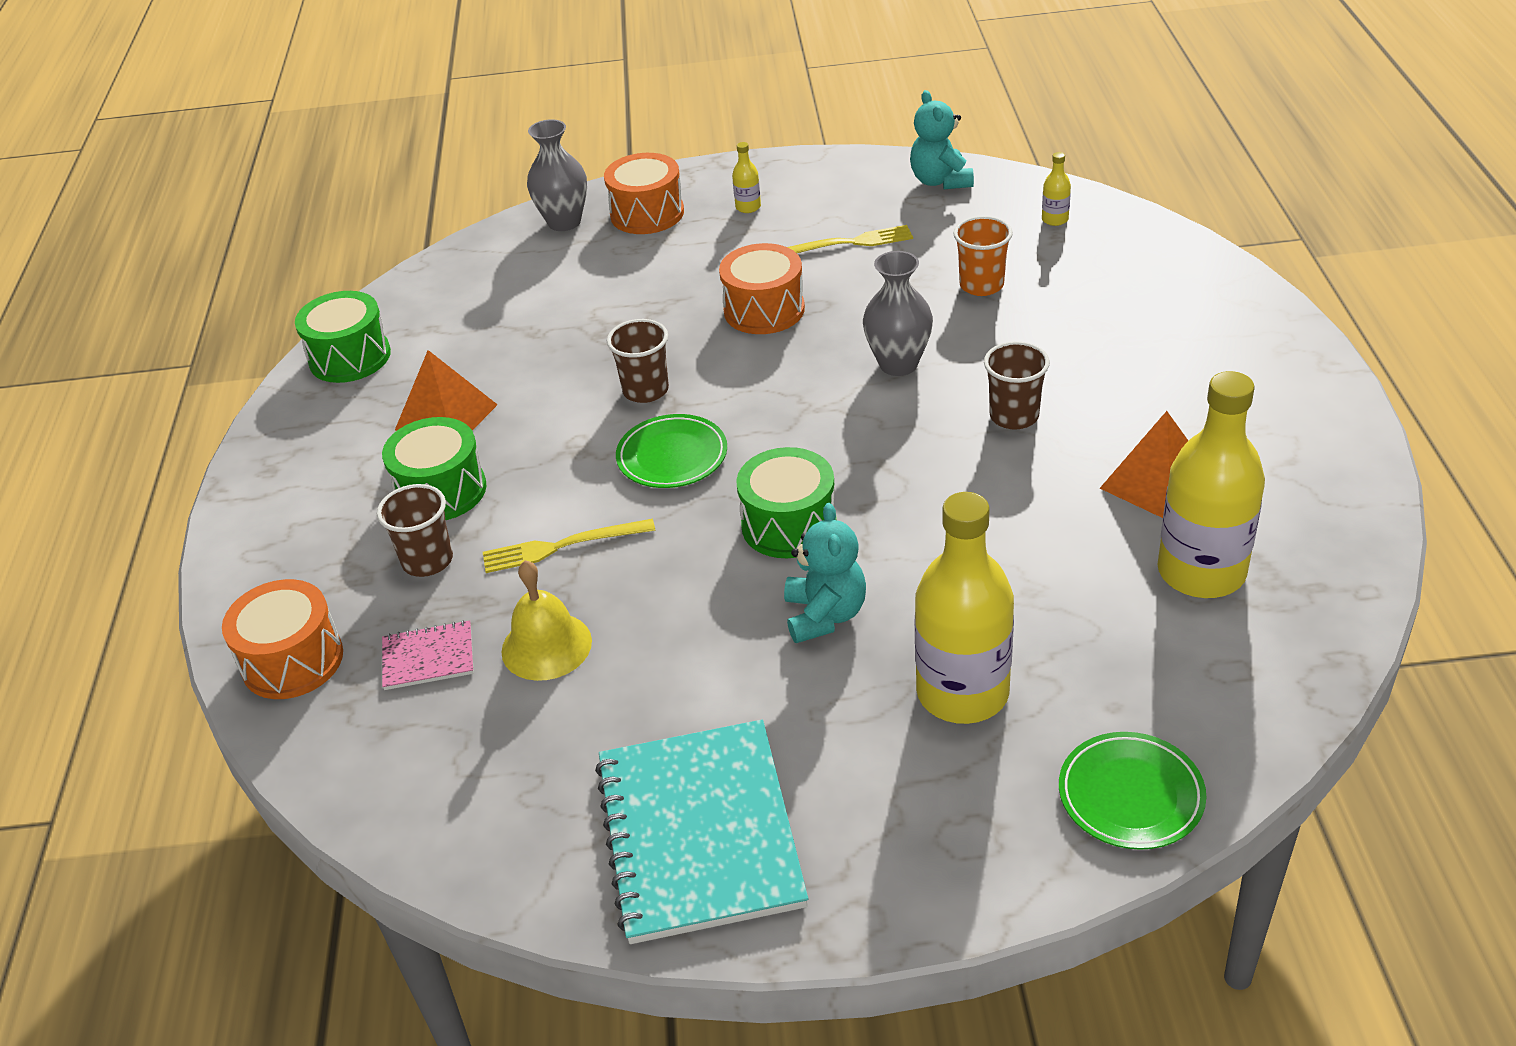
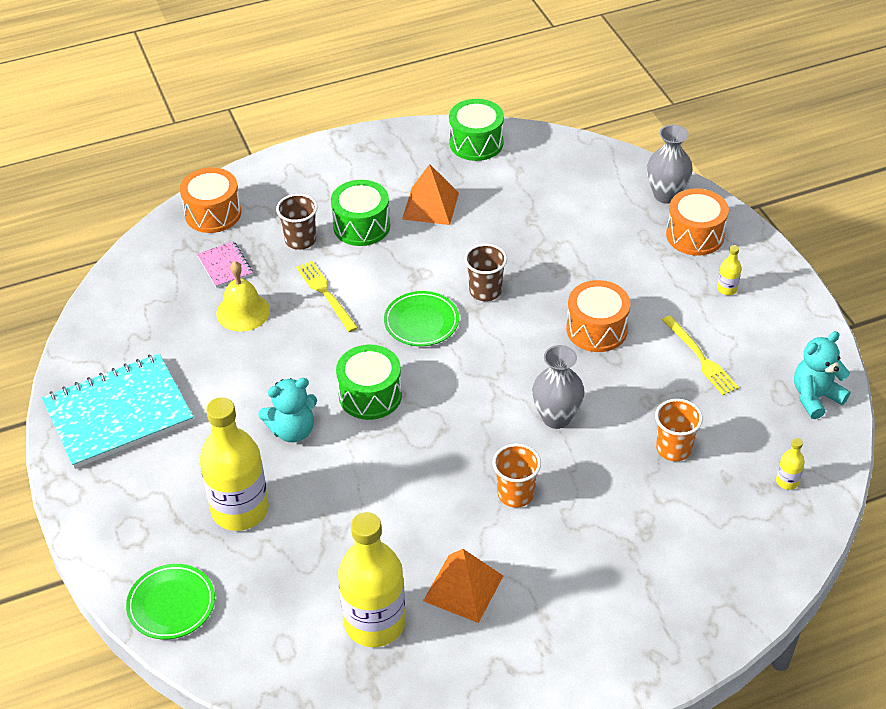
camera: 70 degrees right, 5 degrees up
(1014, 416) = (515, 494): brown cup -> orange cup

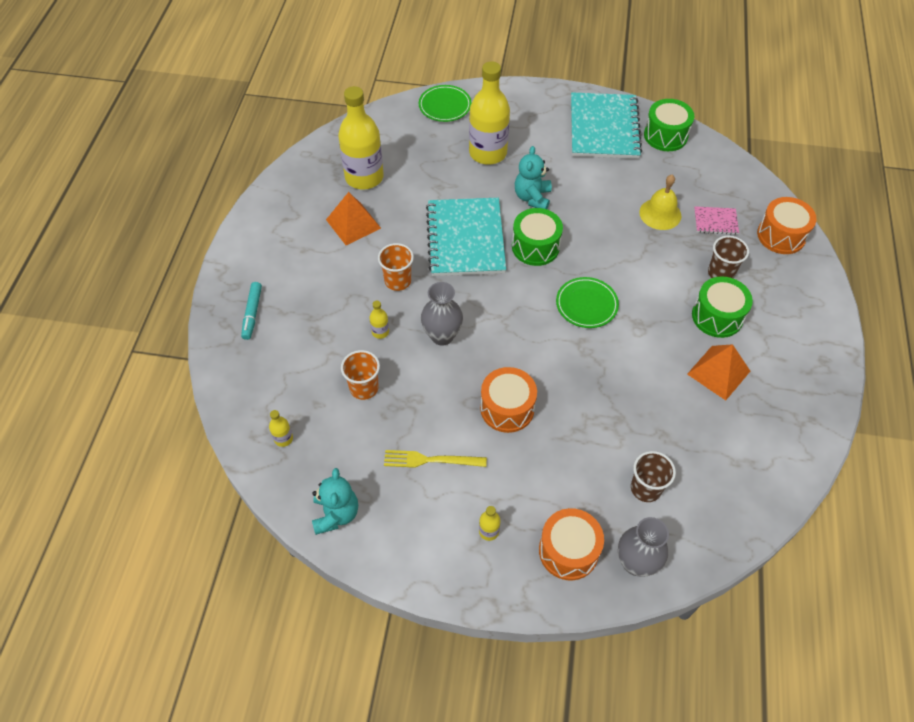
camera: 120 degrees right, 10 degrees up
(326, 294) = (650, 264): yellow fork -> none
(404, 463) = (465, 239): none -> turquoise notebook
(476, 143) = (791, 448): green drum -> green drum (665, 135)
(485, 291) = (594, 359): brown cup -> brown cup (645, 488)
(596, 472) = (380, 332): none -> yellow bottle
(675, 609) = (252, 313): none -> turquoise marker

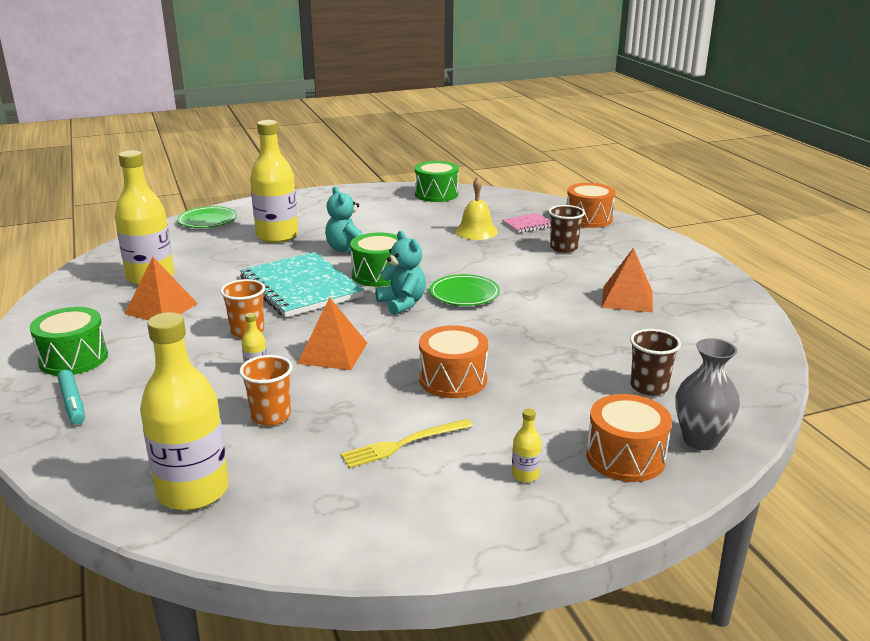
camera: 30 degrees left, 30 degrees down
(283, 438) = (193, 491): yellow bottle -> yellow bottle, size x2.49
(336, 514) = (321, 531): turquoise teddy bear -> turquoise teddy bear (402, 303)
(442, 336) = (332, 353): grey vase -> orange pyramid
(604, 128) = (377, 201): turquoise notebook -> none
(717, 316) = (588, 270): green drum -> green drum (73, 358)

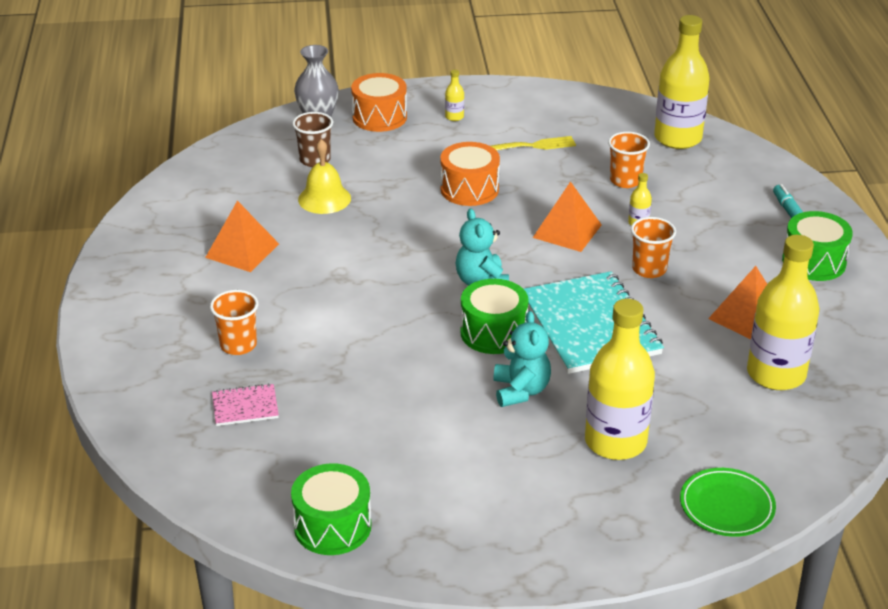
camera: 165 degrees left, 10 degrees up
(464, 294) = (408, 284): green plate -> none
(476, 231) = (328, 402): yellow bell -> yellow bell (324, 199)
(563, 248) = (238, 345): brown cup -> orange cup
(588, 219) = (148, 405): orange drum -> none

